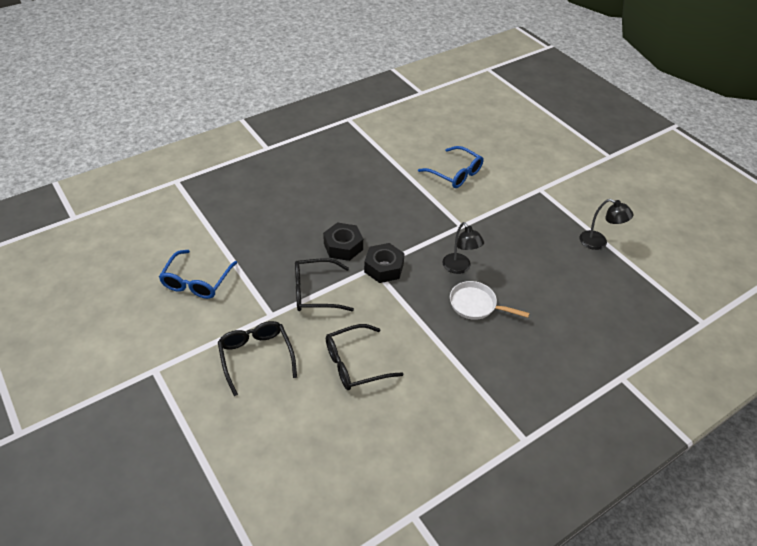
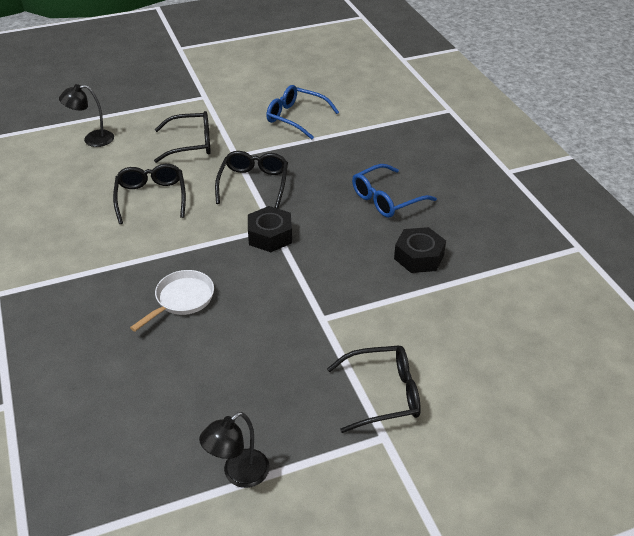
camera: 105 degrees right, 5 degrees down
(343, 246) = (314, 210): black nut -> black nut (419, 257)
(455, 173) = (437, 338): blue glasses -> blue glasses (386, 199)
(459, 268) = (246, 299): black lamp -> black lamp (92, 139)
(511, 192) = (383, 394): none -> black glasses

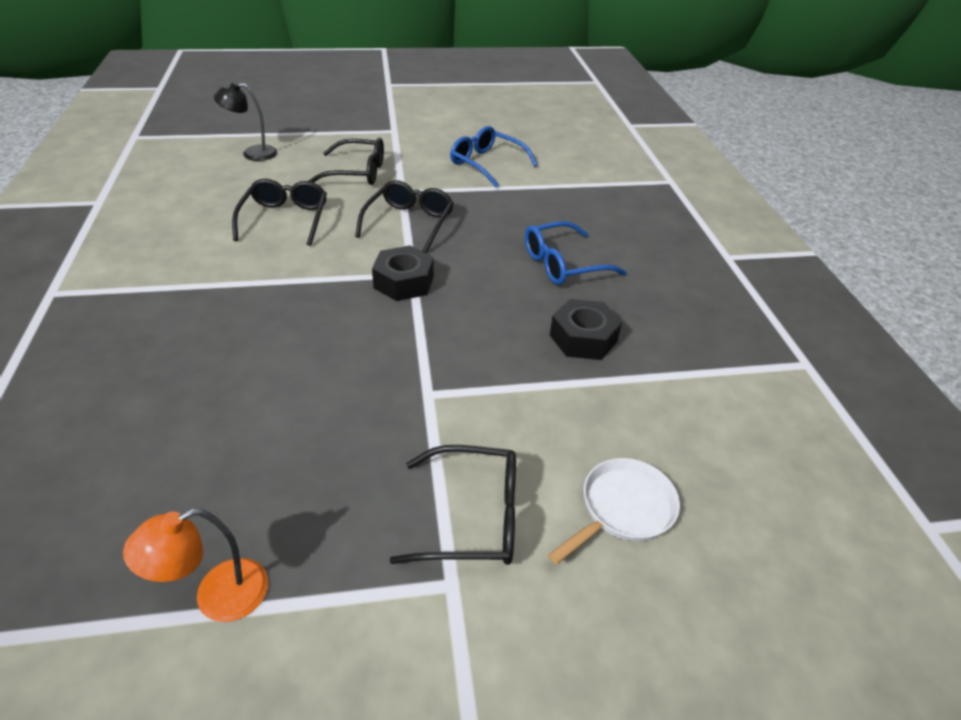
camera: 10 degrees right, 0 degrees up
(182, 299) = (262, 338): white pan -> white pan (623, 509)
(238, 474) = (217, 597): black lamp -> orange lamp

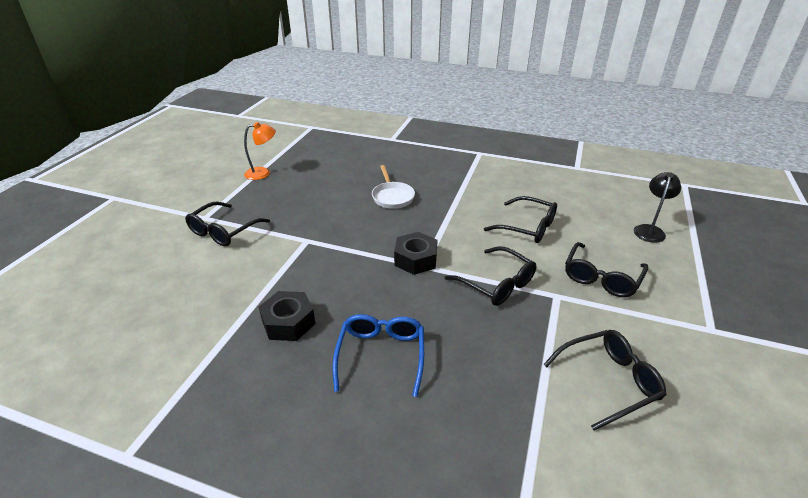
camera: 120 degrees right, 5 degrees down
(217, 597) = (263, 173): orange lamp -> orange lamp turned 75 degrees clockwise
(487, 164) = (608, 381): blue glasses -> black glasses
(623, 509) = (169, 276): white pan -> white pan (392, 197)

